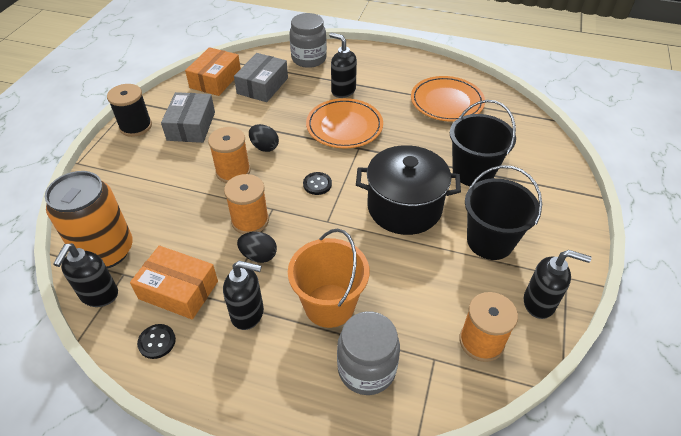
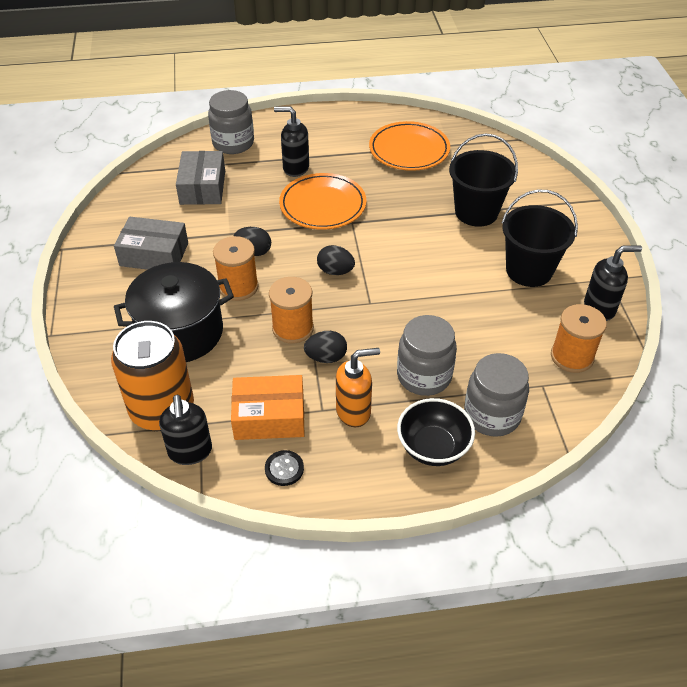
camera: 25 degrees left, 0 degrees up
(136, 126) = (88, 274): black spool -> none
(191, 126) = (154, 254): grey box -> grey box turned 60 degrees counterclockwise
(215, 80) = (143, 196): orange box -> none
(248, 314) = (354, 411): black soap dispenser -> orange soap dispenser
(292, 377) = (433, 447): none -> black bowl
(317, 184) = (335, 271): black button -> black egg
(329, 305) = (424, 376): orange bucket -> grey jar
(404, 207) = (434, 266): black pot -> black pot (181, 332)

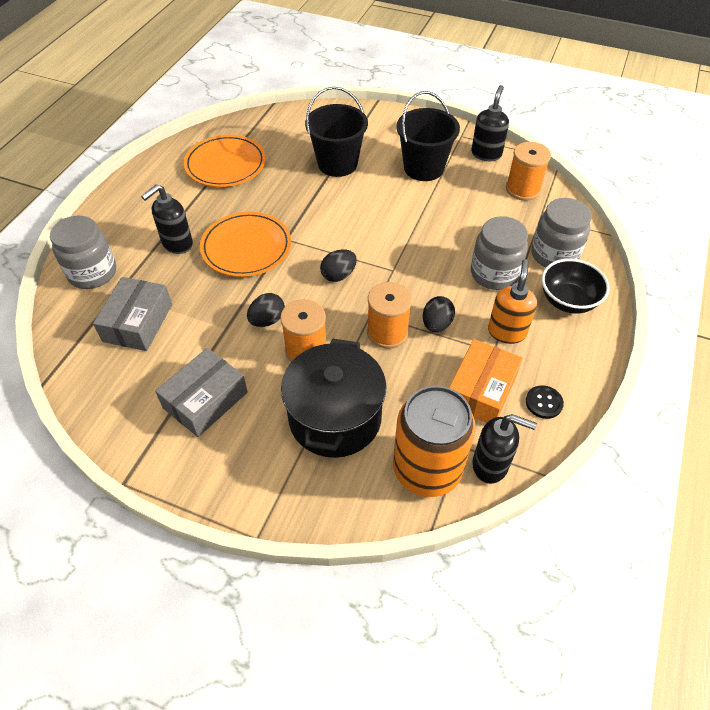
camera: 60 degrees left, 5 degrees up
(203, 187) = (138, 322): grey box -> grey box turned 75 degrees clockwise

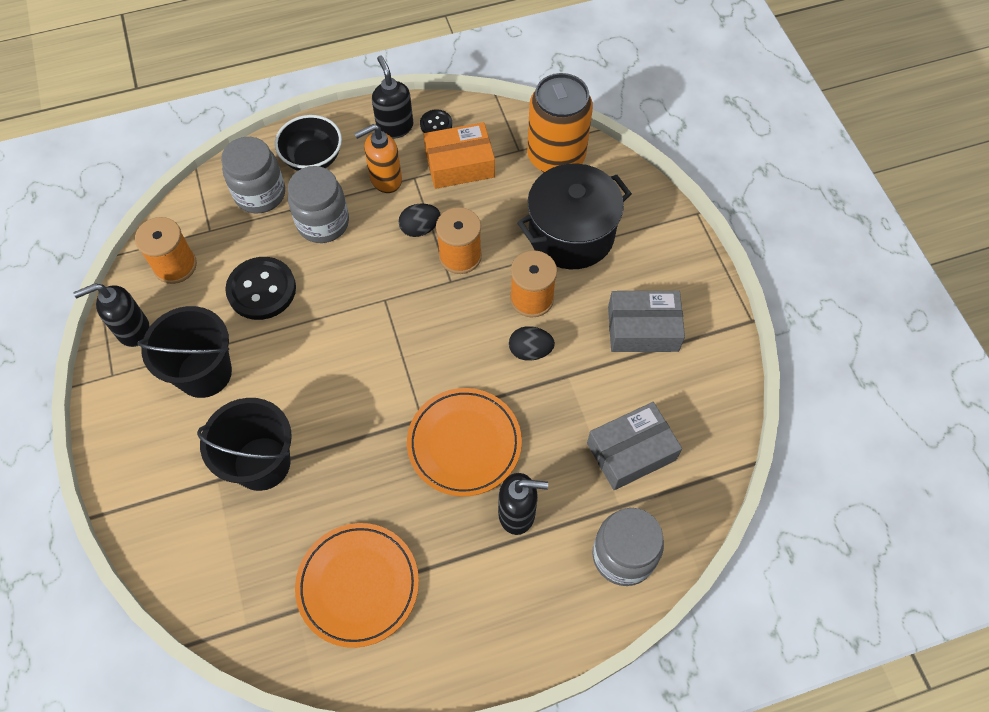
camera: 130 degrees left, 10 degrees up
(338, 275) = (429, 337): black egg -> none
(463, 217) = (261, 290): none -> black button
(490, 465) = (517, 126): black soap dispenser -> black soap dispenser (395, 127)

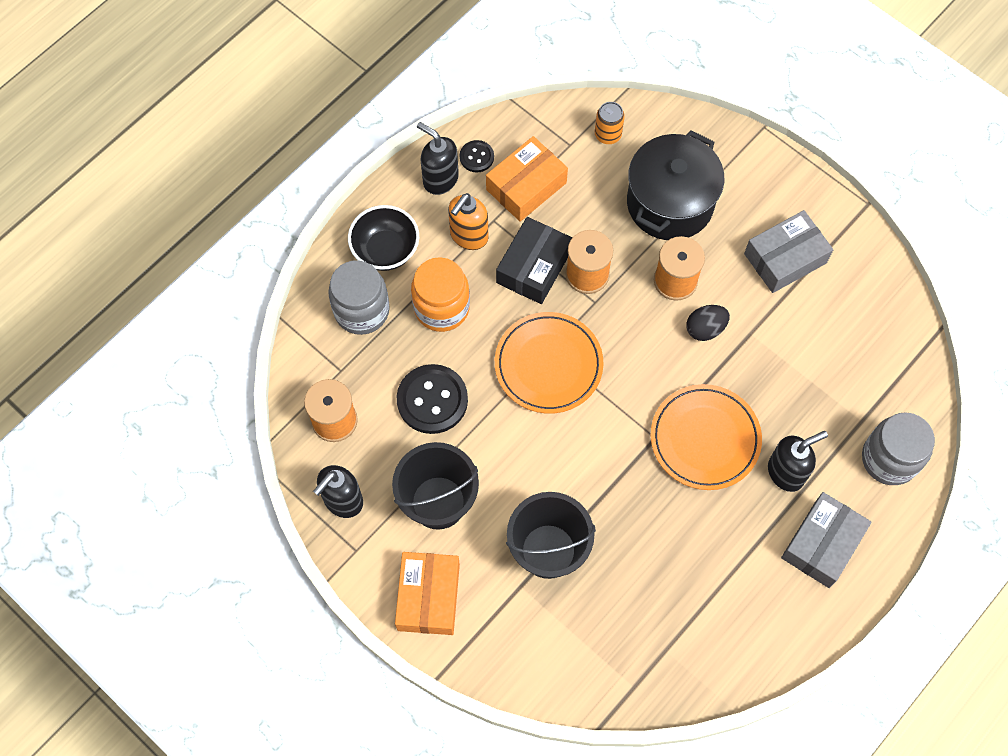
camera: 30 degrees left, 5 degrees up
(138, 445) = (428, 597): none -> orange box
(323, 223) = (441, 308): grey jar -> orange jar
(358, 585) = (700, 602): orange plate -> orange plate (548, 365)
(420, 229) = (534, 267): black egg -> black box
(556, 157) = (607, 134): orange can -> orange can, size x0.45
(631, 451) = (842, 370): grey box -> grey box (822, 544)

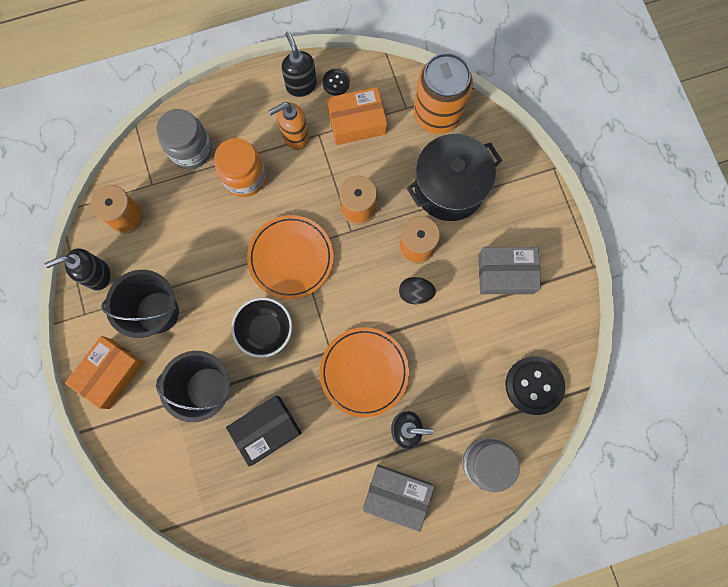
camera: 30 degrees right, 10 degrees up
(385, 250) = (233, 116): black bowl -> black bowl (265, 330)
(432, 400) = (198, 239): black button -> black button (534, 385)
(534, 267) = (325, 183): black box -> black box (266, 430)
(607, 134) = (437, 114): orange can -> orange can, size x2.23
(822, 544) = (397, 495): grey box -> grey box turned 45 degrees clockwise

